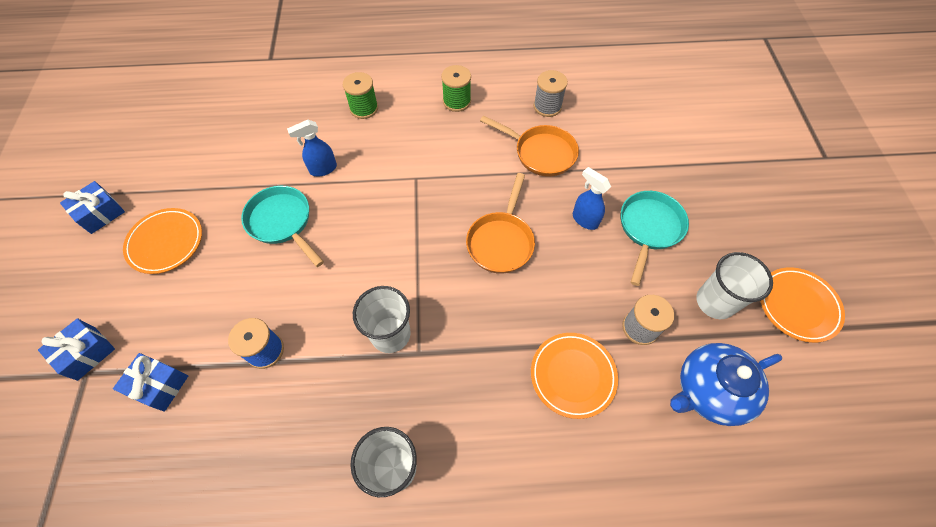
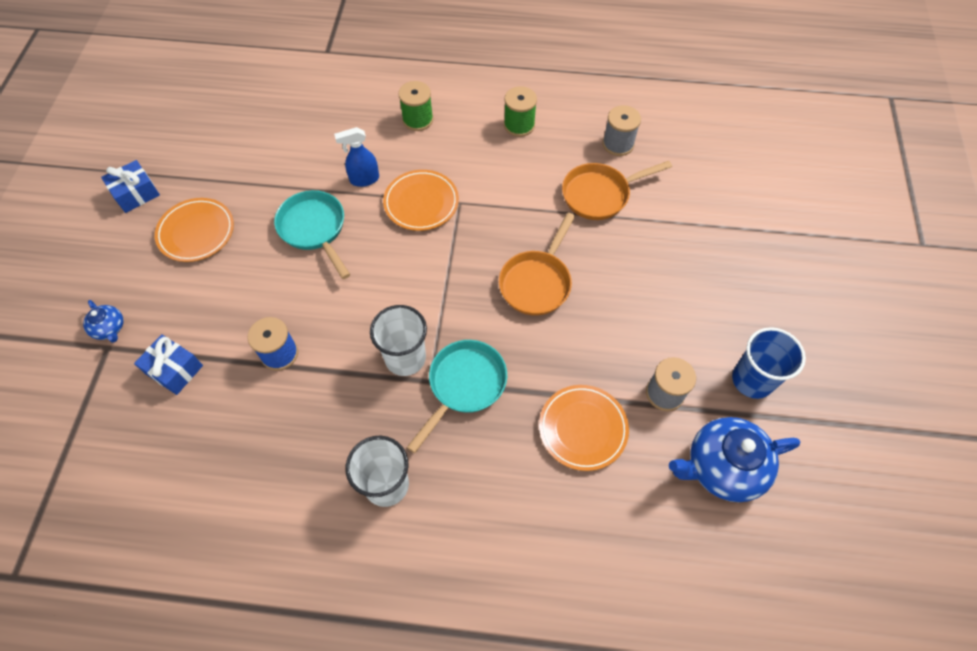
camera: 10 degrees right, 0 degrees up
(86, 353) = (110, 328): blue gift -> blue teapot
(541, 153) = (599, 194): orange pan -> orange pan turned 120 degrees clockwise
(584, 219) = (631, 273): blue spray bottle -> none
(649, 228) = (699, 293): turquoise pan -> turquoise pan (464, 385)
(715, 302) = (752, 380): white cup -> blue cup
(797, 306) = (843, 398): orange plate -> orange plate (421, 203)

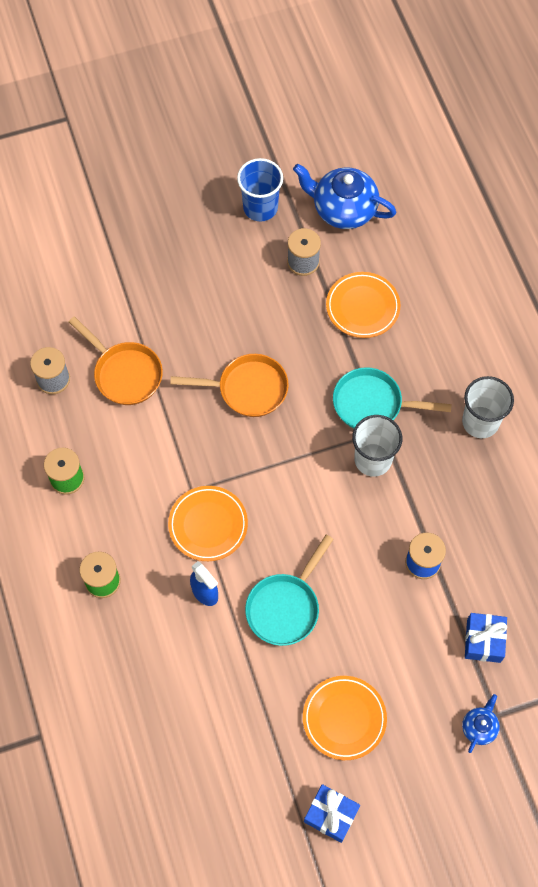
camera: 115 degrees left, 5 degrees up
(722, 467) = (343, 209): blue teapot -> blue teapot turned 150 degrees clockwise

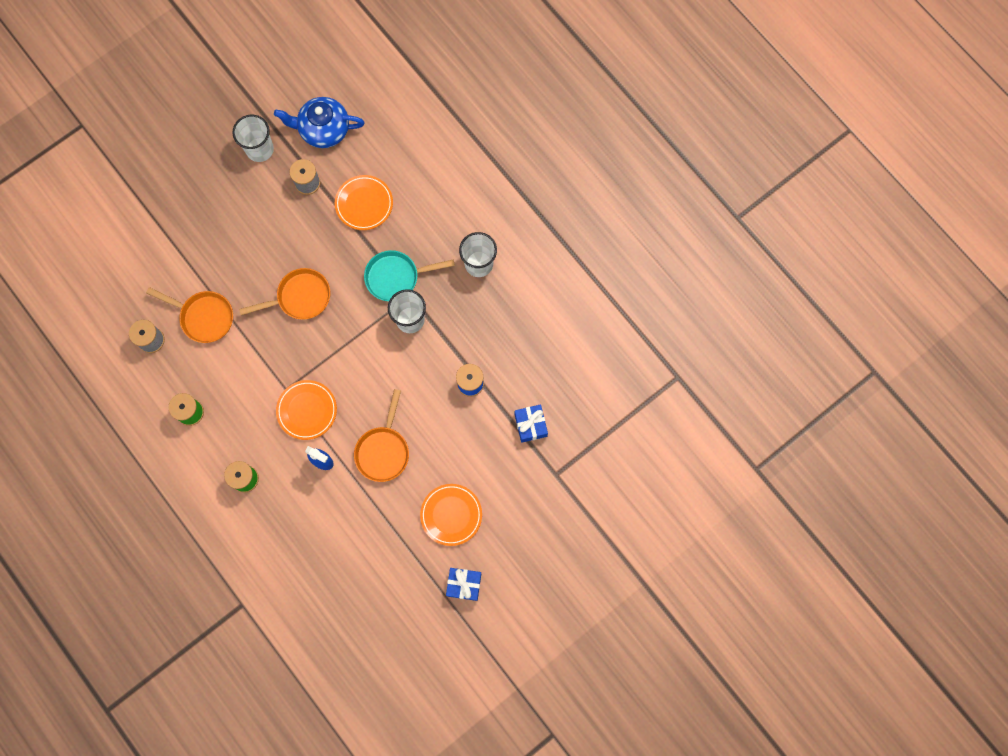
camera: 20 degrees left, 10 degrees up
(260, 207) = (260, 149): blue cup -> white cup
(285, 607) = (383, 451): turquoise pan -> orange pan
(479, 727) = (546, 487): blue teapot -> none

